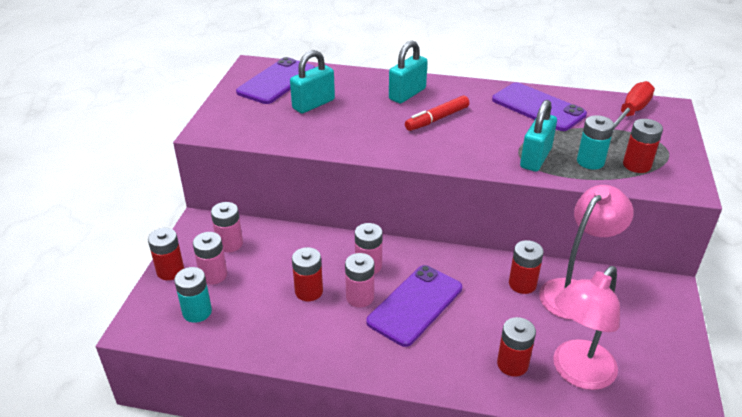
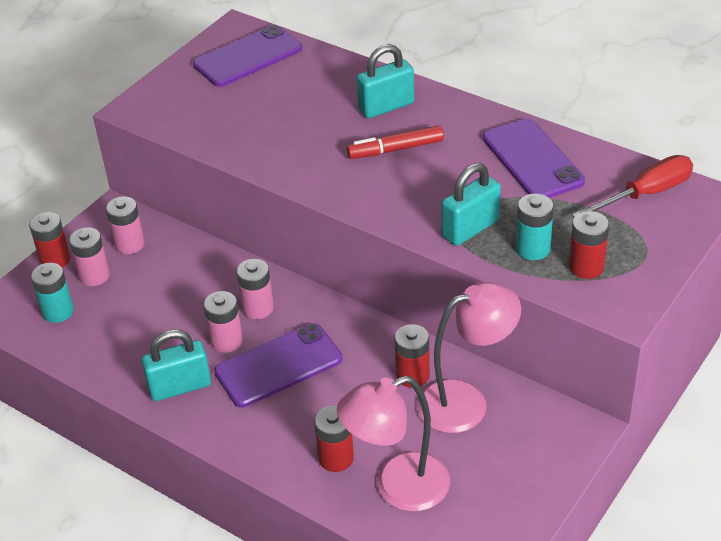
camera: 25 degrees right, 5 degrees up
(309, 291) = (178, 320): red battery -> none
(313, 104) = (268, 98): turquoise padlock -> turquoise padlock (180, 387)

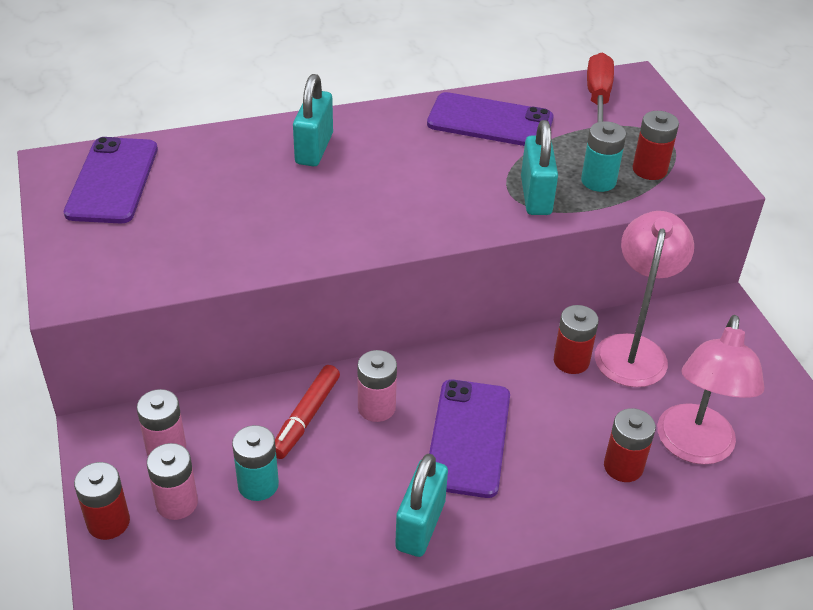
camera: 55 degrees left, 0 degrees up
(58, 311) = (194, 565): turquoise battery -> turquoise battery (258, 484)
(226, 341) = (395, 455): pink battery -> none
(396, 149) = (380, 175): red marker -> red marker (306, 417)

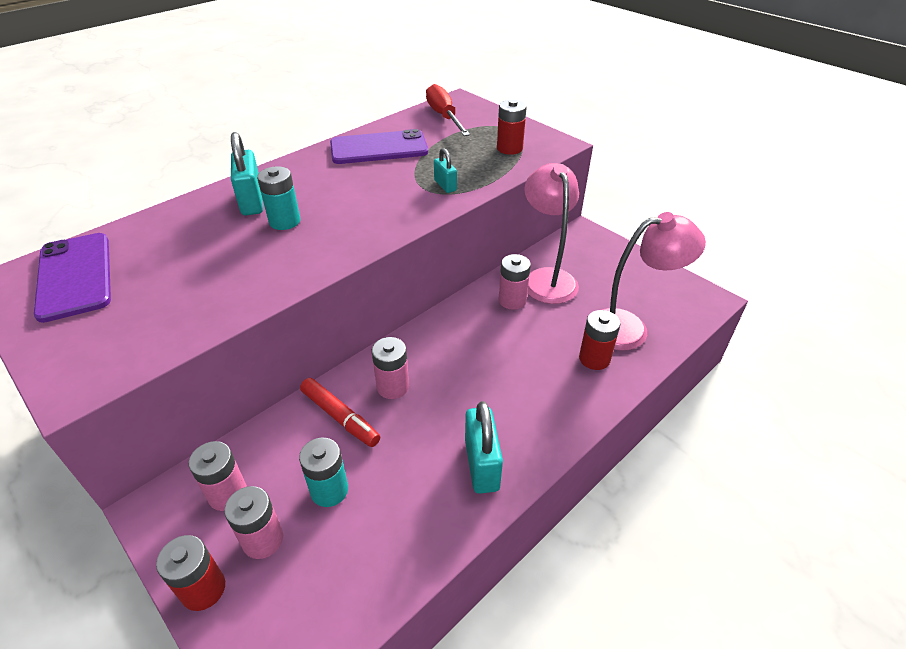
camera: 25 degrees left, 0 degrees up
(306, 417) = (340, 417): red marker -> red marker turned 45 degrees counterclockwise
(468, 437) = (475, 381): purple phone -> none
(536, 196) = (445, 185): turquoise padlock -> turquoise padlock, size x0.58
(571, 361) = (512, 300): red battery -> pink battery
(598, 181) = (481, 164): turquoise battery -> turquoise battery (284, 221)
(694, 448) = (629, 328): pink lamp -> pink lamp turned 90 degrees counterclockwise

